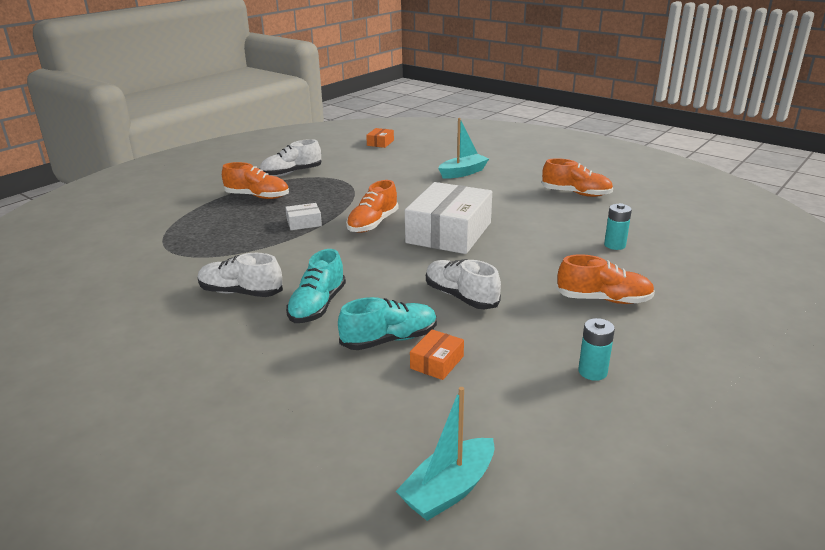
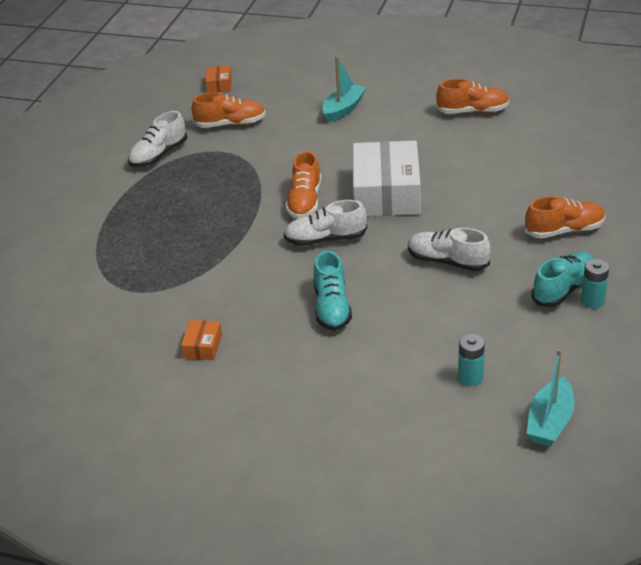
camera: 20 degrees left, 10 degrees up
(241, 292) = (249, 315): white shoe -> white shoe (325, 239)
(257, 196) = (152, 198): orange shoe -> orange shoe (230, 124)
(304, 223) = (235, 219): white box -> none
(389, 340) = (420, 321): turquoise shoe -> turquoise shoe (564, 289)
(437, 362) = (472, 329): orange box -> orange box (202, 346)
(614, 245) = (542, 168): turquoise battery -> turquoise battery (470, 377)

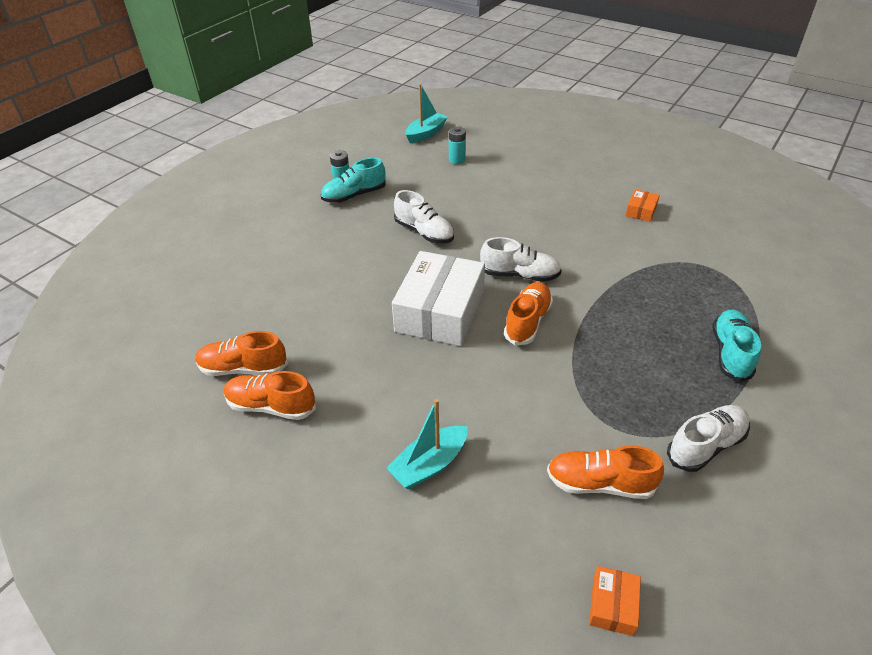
camera: 165 degrees left, 5 degrees up
(332, 307) = (533, 217): turquoise shoe -> turquoise shoe (730, 353)
(564, 230) = (312, 236): orange shoe -> orange shoe (243, 368)

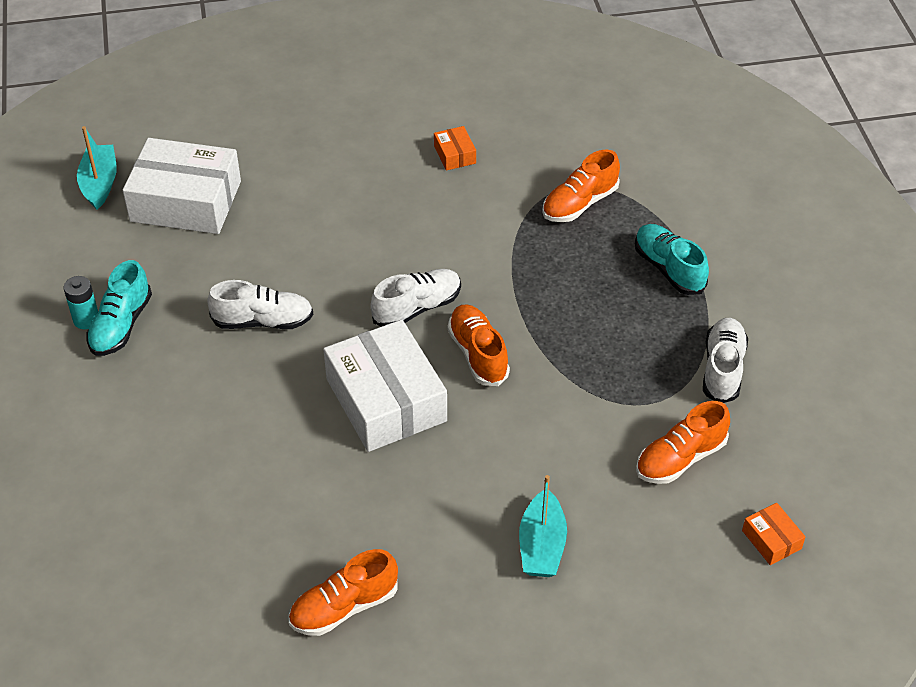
camera: 45 degrees left, 5 degrees up
(243, 368) = (267, 596): orange shoe -> orange shoe (579, 203)
(457, 160) = (186, 201): turquoise battery -> white box

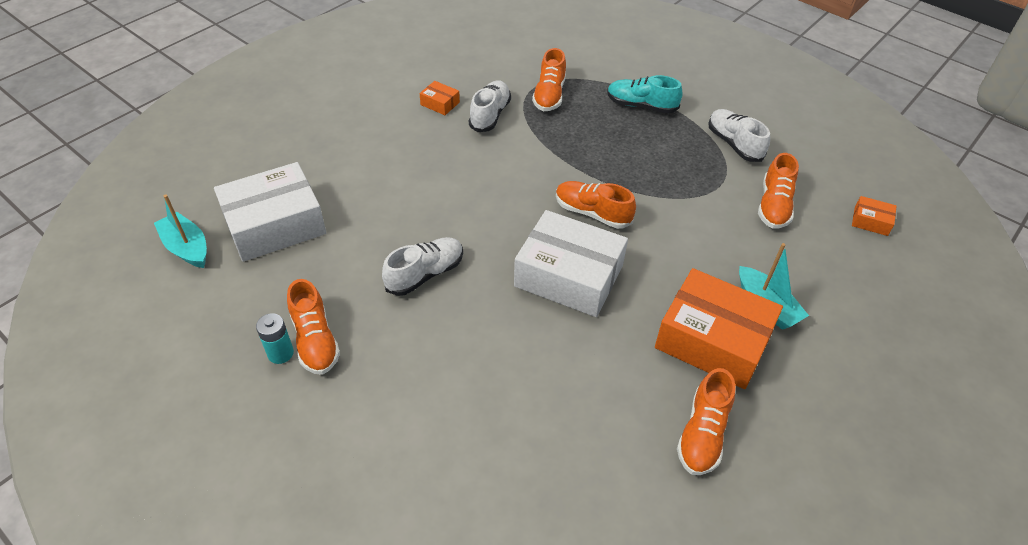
camera: 40 degrees left, 0 degrees up
(121, 325) = (315, 340): turquoise shoe -> orange shoe
(417, 308) = (521, 206): white shoe -> white shoe (490, 115)
(450, 540) = (712, 340): none -> orange box

